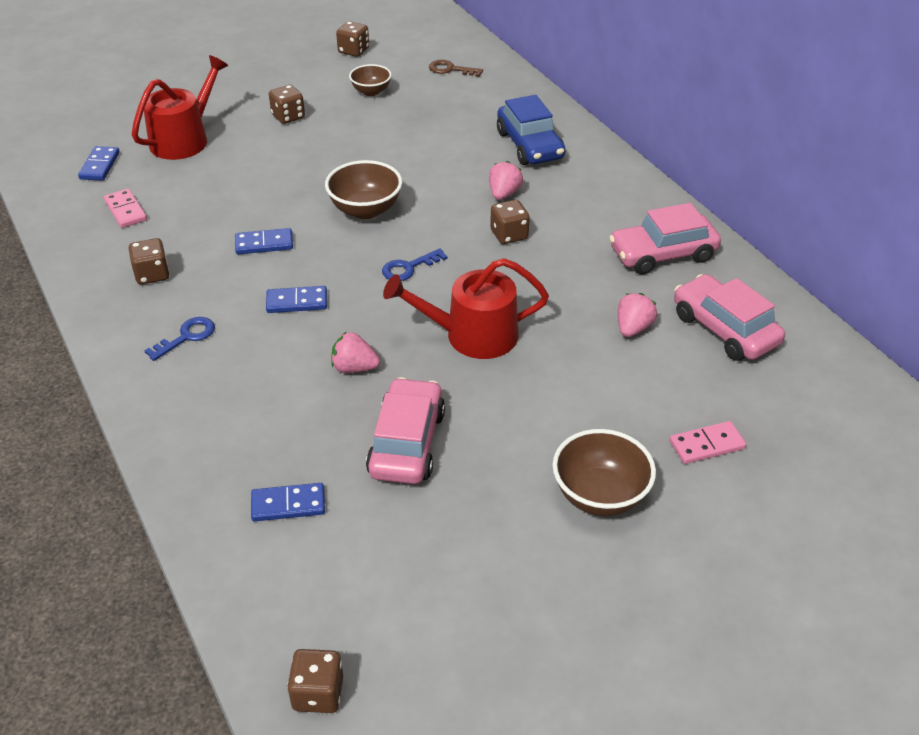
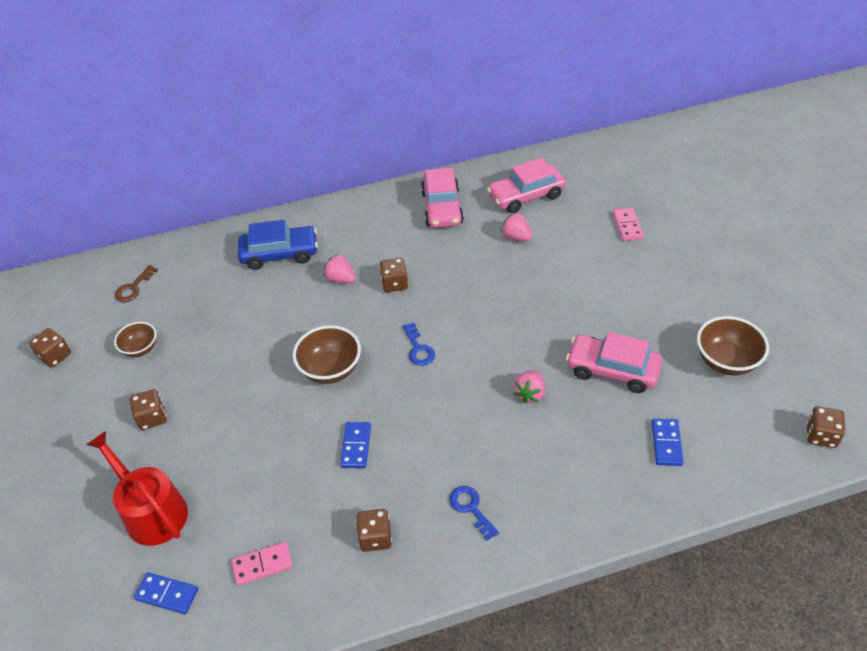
camera: 75 degrees left, 5 degrees up
(297, 302) = (443, 426): blue domino -> none
(472, 335) = (507, 320): red watering can -> none
(600, 495) = (665, 280): brown bowl -> brown bowl (726, 361)

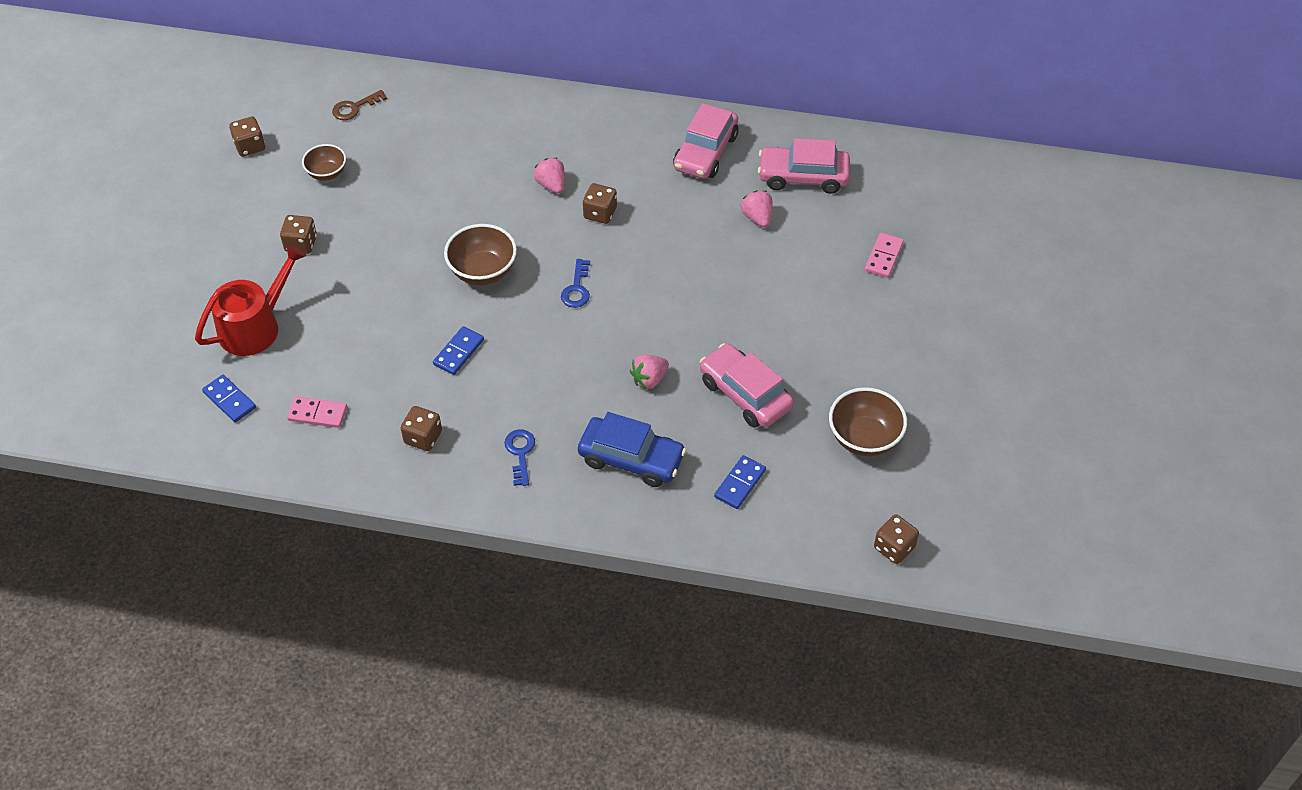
camera: 25 degrees right, 5 degrees up
(151, 511) = (255, 326): red watering can -> red watering can turned 60 degrees clockwise
(280, 254) = (511, 132): blue car -> blue car (631, 459)

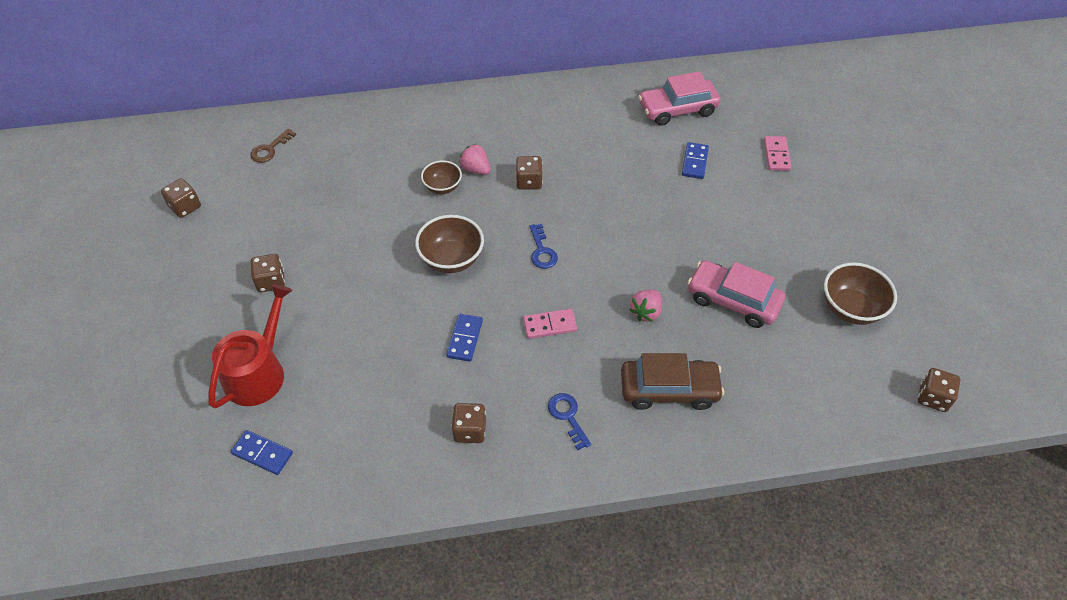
camera: 20 degrees left, 0 degrees up
(317, 414) = (357, 439): pink domino -> pink domino (550, 325)
(327, 173) = (268, 212): brown bowl -> brown bowl (442, 187)
(631, 459) = (669, 389): blue car -> brown car
(705, 152) = (590, 110): pink car -> none
(740, 483) = (774, 382): blue domino -> blue domino (694, 162)
(757, 217) = (660, 151): pink strawberry -> none

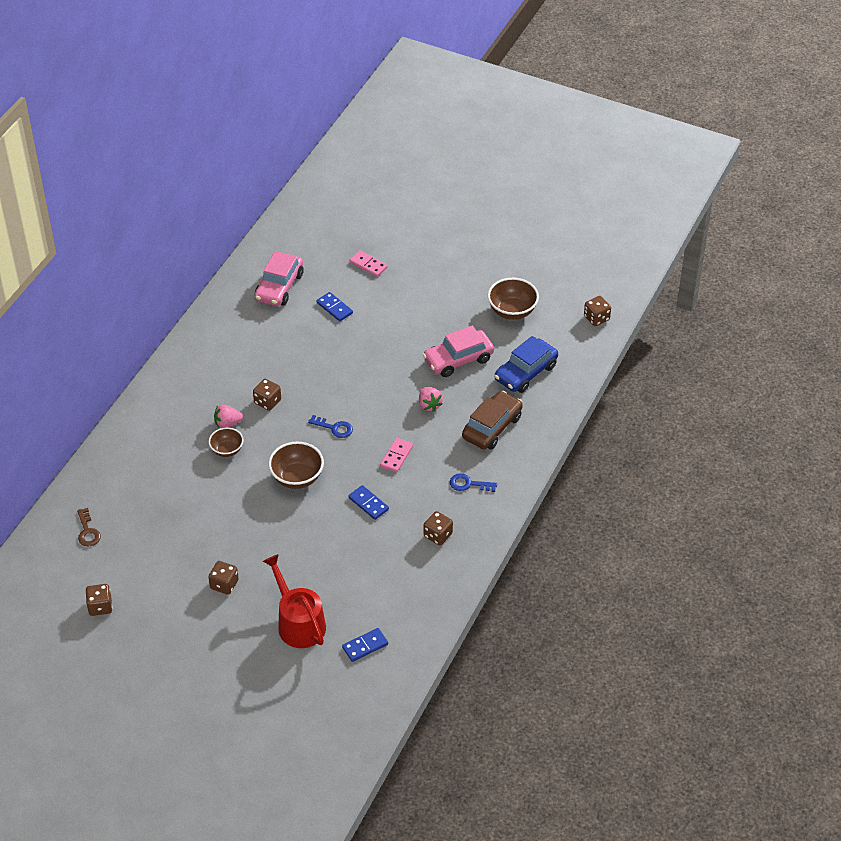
camera: 55 degrees left, 5 degrees down
(779, 375) = (526, 372): none -> blue car

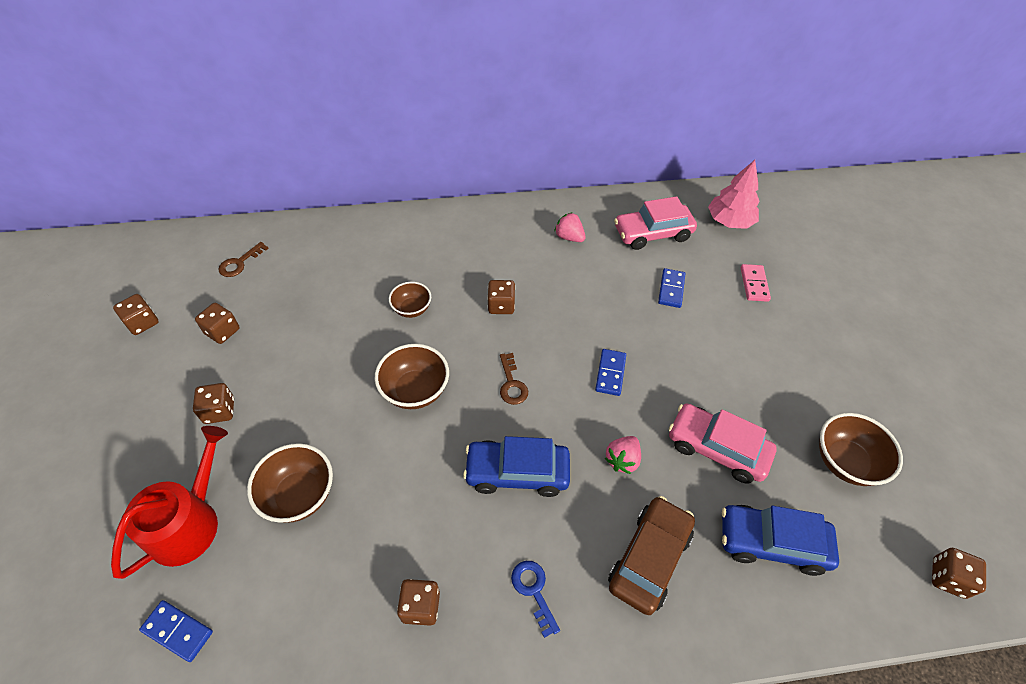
camera: 55 degrees right, 5 degrees up
(152, 562) = (222, 331): none -> brown dice
(227, 424) = (447, 290): pink strawberry -> pink strawberry (569, 237)
(307, 240) = (729, 221): none -> pink tree
(324, 564) = (299, 495): none -> brown bowl
(334, 428) = (512, 384): blue key -> brown key
(368, 503) = (423, 487): blue domino -> blue domino (610, 373)
(396, 456) = (517, 473): pink domino -> blue car
(492, 427) = (649, 558): brown car -> brown car turned 60 degrees counterclockwise

